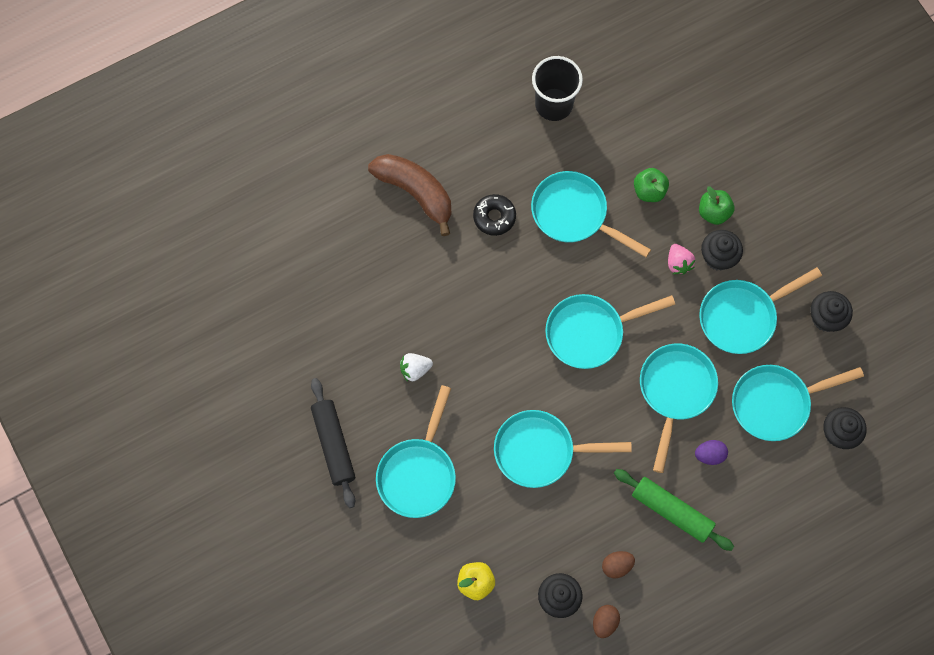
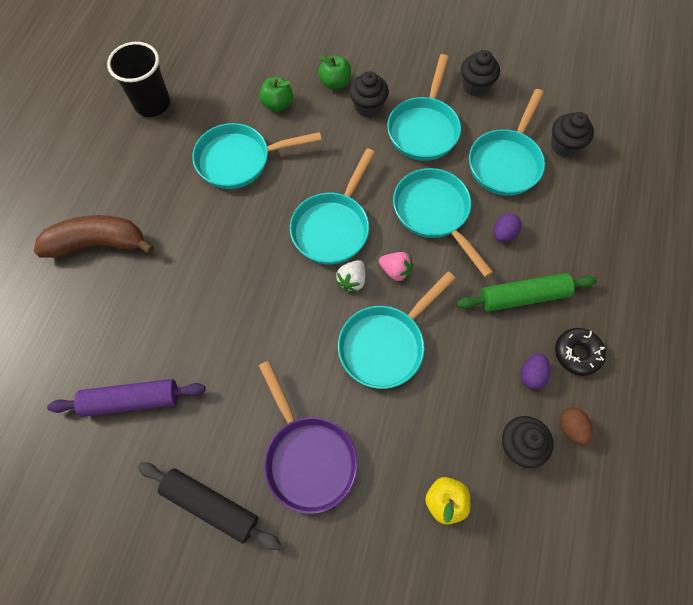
camera: 45 degrees left, 5 degrees down
(343, 331) = (131, 400): none -> purple rolling pin
(415, 369) = (224, 375): white strawberry -> white strawberry (352, 280)
(418, 473) = (308, 457): turquoise pan -> purple pan
(494, 217) = (180, 210): black donut -> black donut (577, 353)
(617, 566) = (531, 375): brown egg -> purple egg
(678, 263) = (346, 131): pink strawberry -> pink strawberry (395, 271)

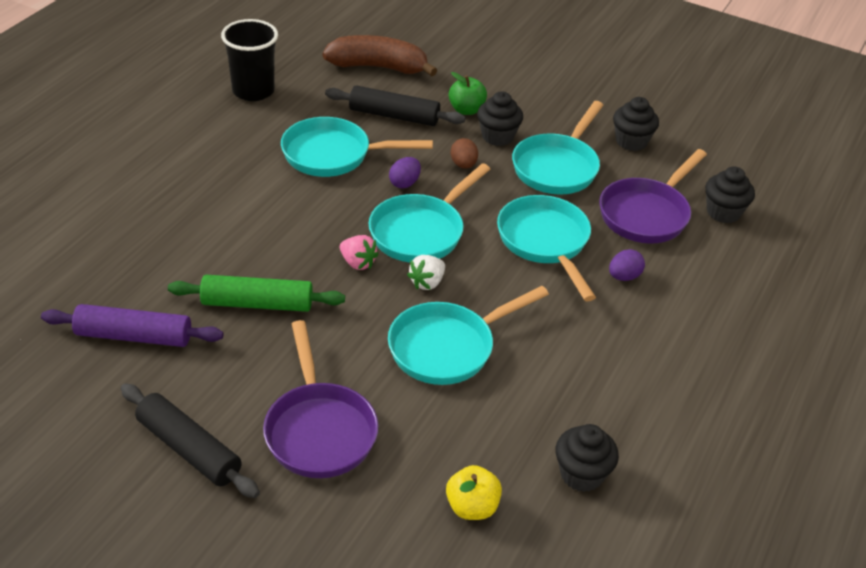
camera: 10 degrees right, 25 degrees down
(98, 243) = (148, 195): brown banana -> brown banana (378, 67)
(277, 104) = (394, 116): green apple -> black rolling pin
(395, 271) = (482, 284): pink strawberry -> pink strawberry (358, 263)
(506, 162) = (647, 214): turquoise pan -> purple pan
(523, 297) = (630, 338): green rolling pin -> green rolling pin (257, 304)
(531, 375) = (618, 412): purple egg -> purple egg (404, 183)
(571, 428) = (652, 472): brown egg -> brown egg (463, 165)
(577, 353) = (682, 403): black donut -> none

